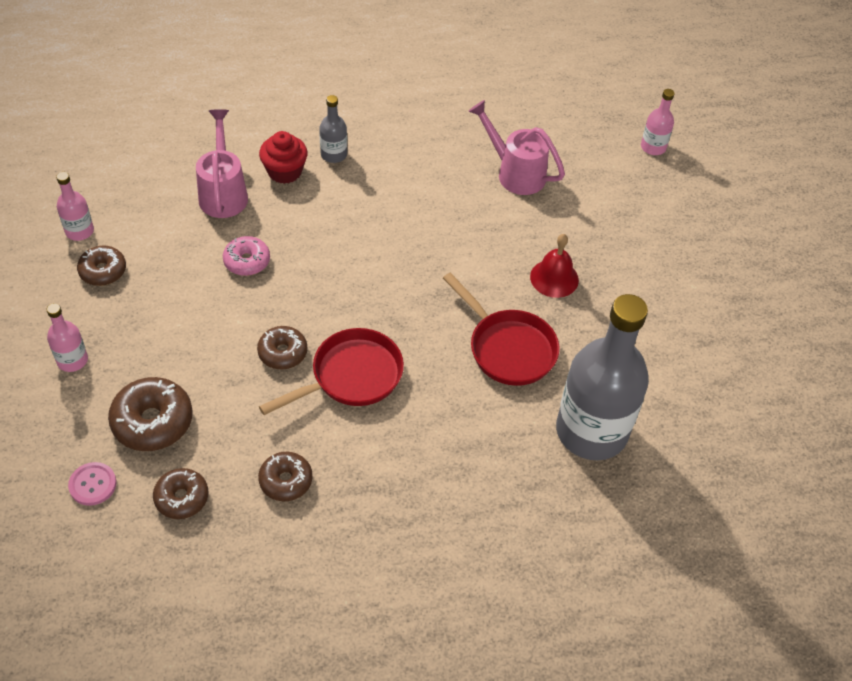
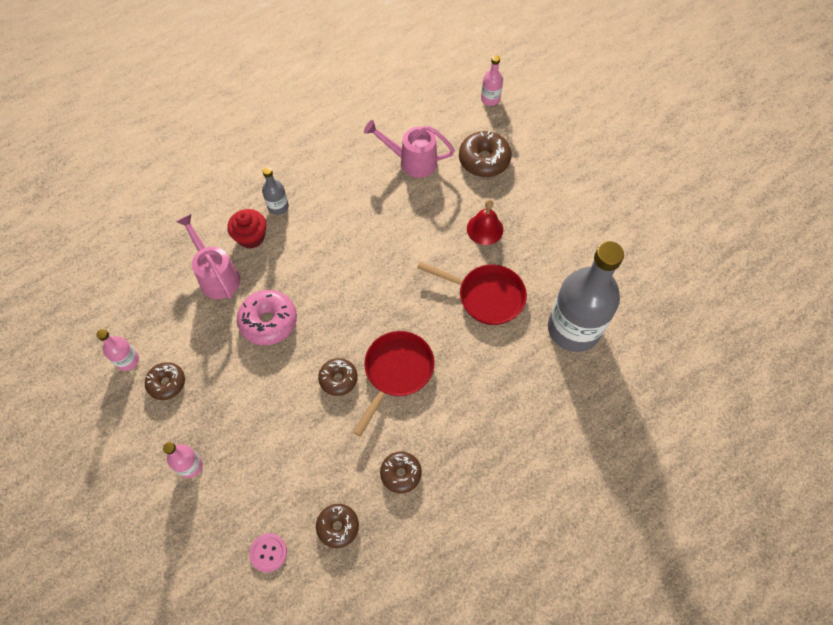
camera: 25 degrees left, 10 degrees up
(153, 421) = (280, 481): brown donut -> brown donut (484, 160)
(247, 261) = (268, 321): pink donut -> pink donut, size x1.57

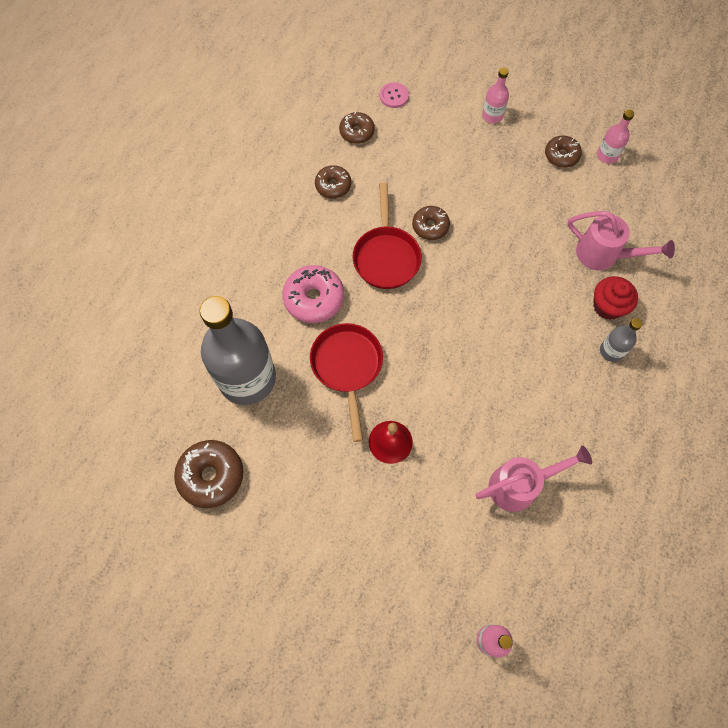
camera: 150 degrees right, 5 degrees up
(268, 321) = (525, 241): pink donut -> pink donut (314, 299)
(484, 160) = (442, 534): brown donut -> brown donut (211, 476)
(486, 296) = (347, 367): red pan -> red pan turned 90 degrees clockwise

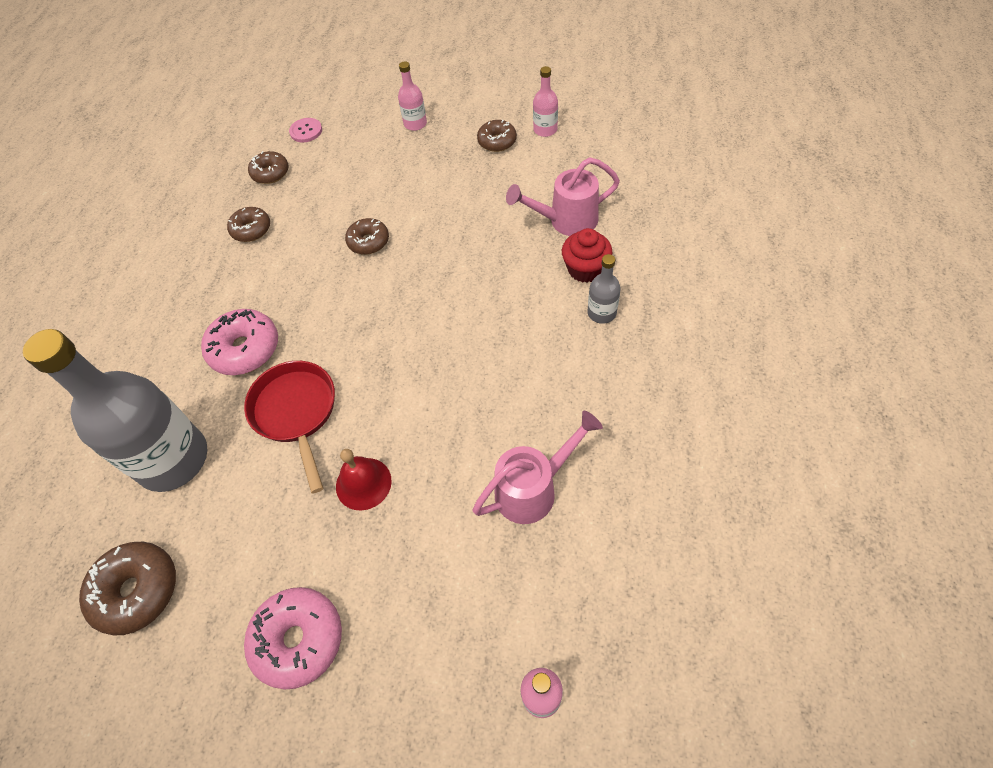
camera: 10 degrees left, 10 degrees down
(324, 547) = (298, 639): none -> pink donut
(386, 256) = (323, 284): red pan -> none
(603, 255) = (566, 221): pink watering can -> pink watering can turned 150 degrees clockwise

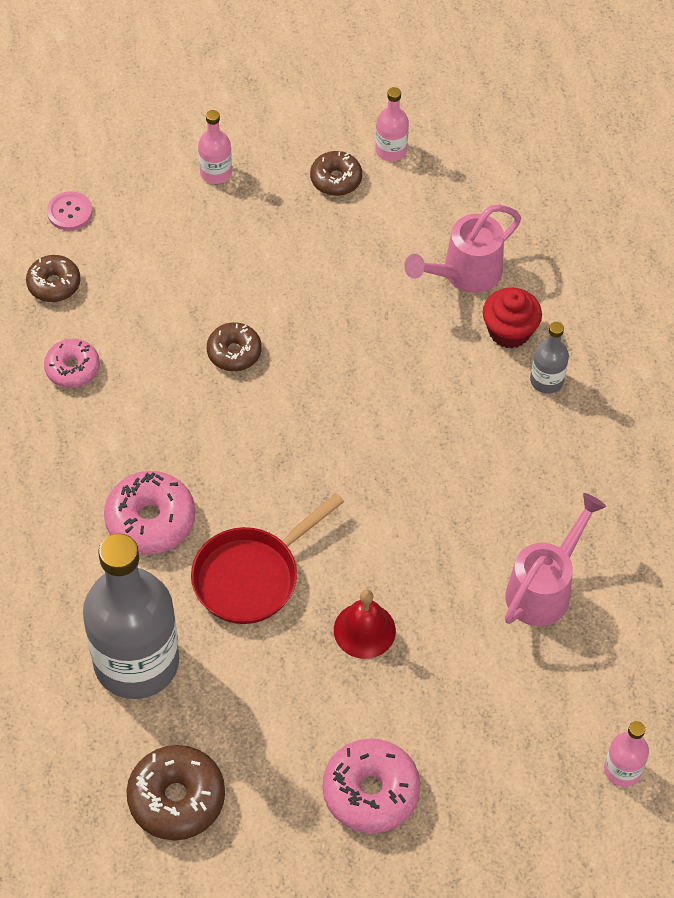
camera: 25 degrees left, 0 degrees up
(251, 230) = (72, 369): brown donut -> pink donut
(296, 412) = (251, 576): red pan -> red pan turned 90 degrees counterclockwise

